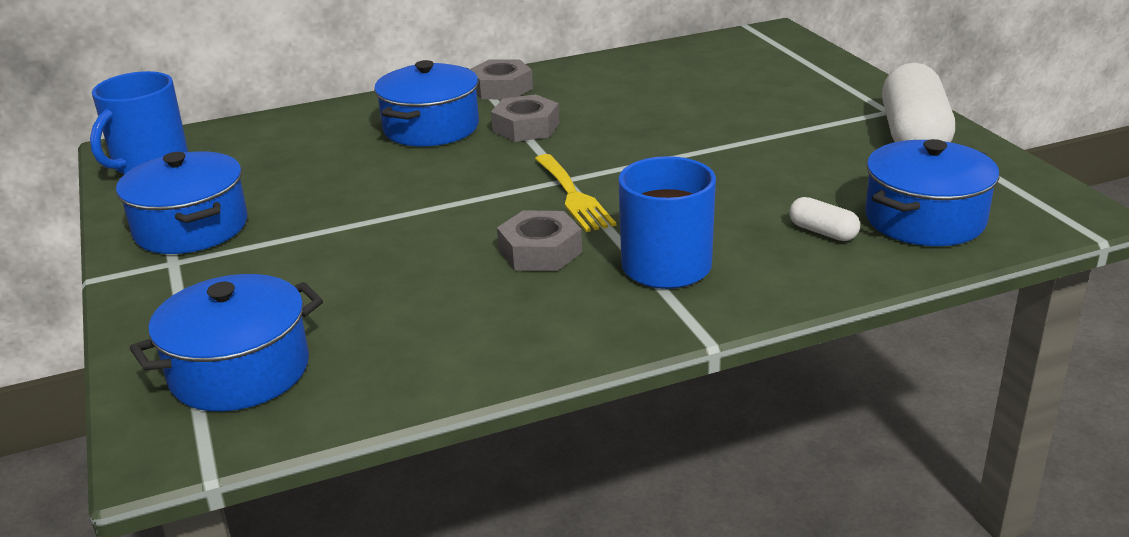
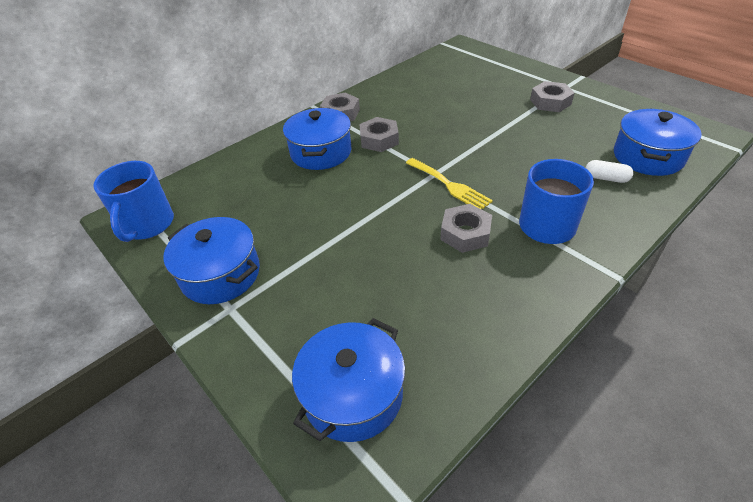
camera: 20 degrees left, 15 degrees up
(840, 126) = (550, 102): none -> grey nut
(913, 136) = (593, 101): white capsule -> none

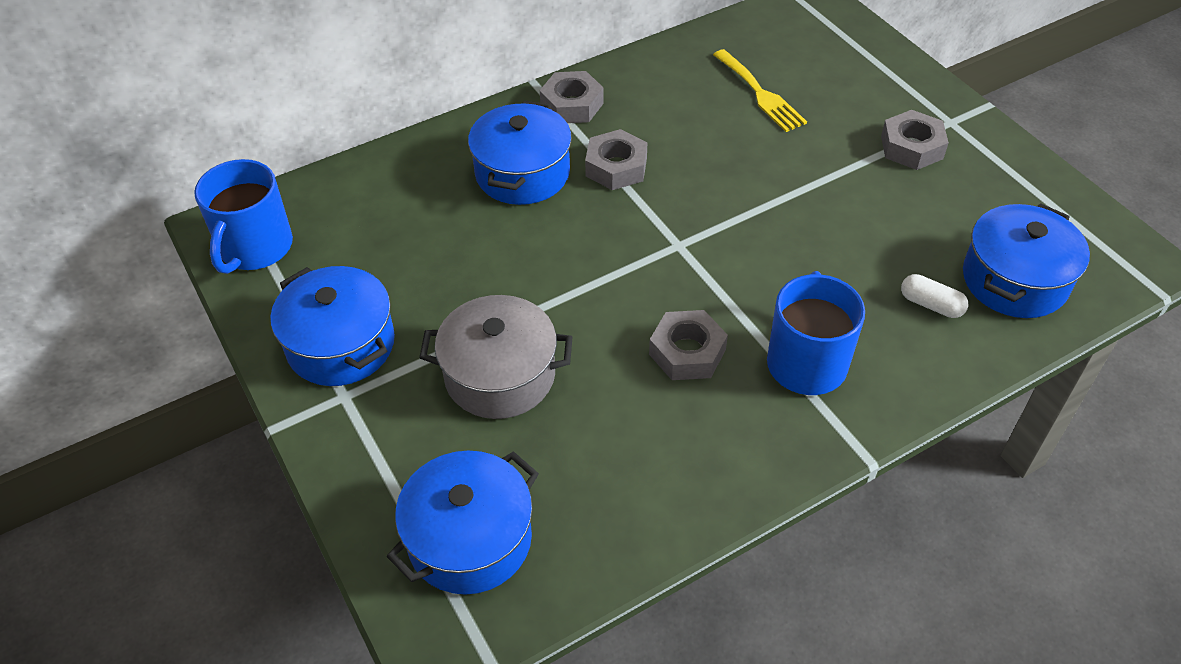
camera: 10 degrees right, 5 degrees up
(341, 272) = (500, 375): none -> grey pot
(450, 185) = (694, 270): yellow fork -> yellow fork (760, 94)

